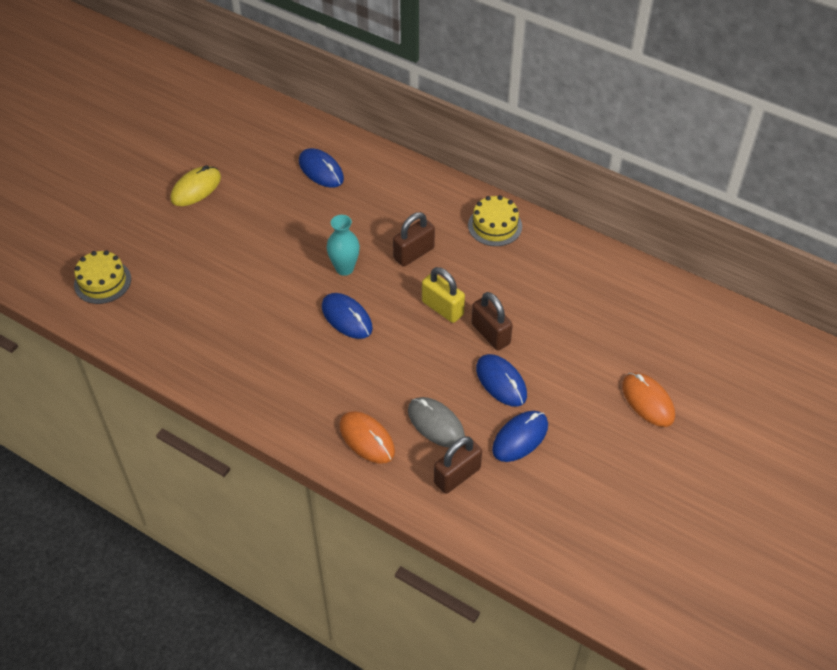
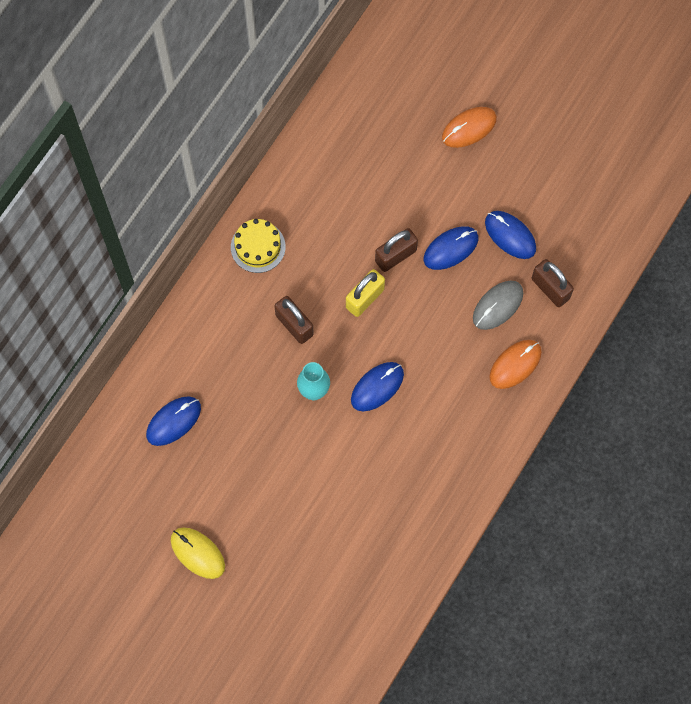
camera: 90 degrees left, 20 degrees up
(102, 281) = (330, 634): yellow cake -> none

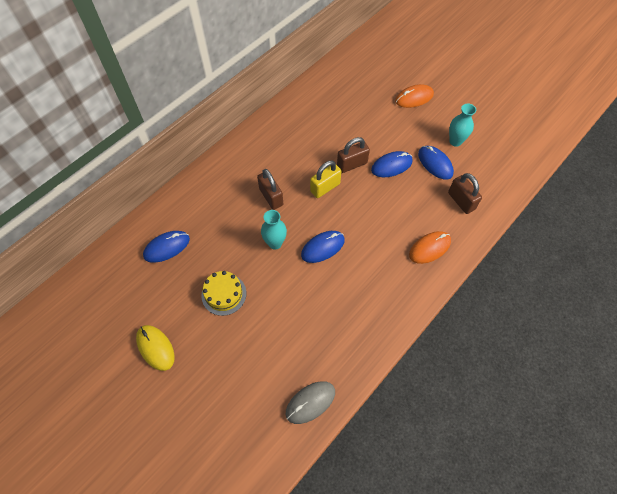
camera: 10 degrees right, 10 degrees down
(258, 247) = (257, 145): yellow cake -> yellow cake (224, 294)
(497, 306) = (421, 206): grey mouse -> grey mouse (310, 402)
(535, 194) = (455, 141): none -> turquoise vase

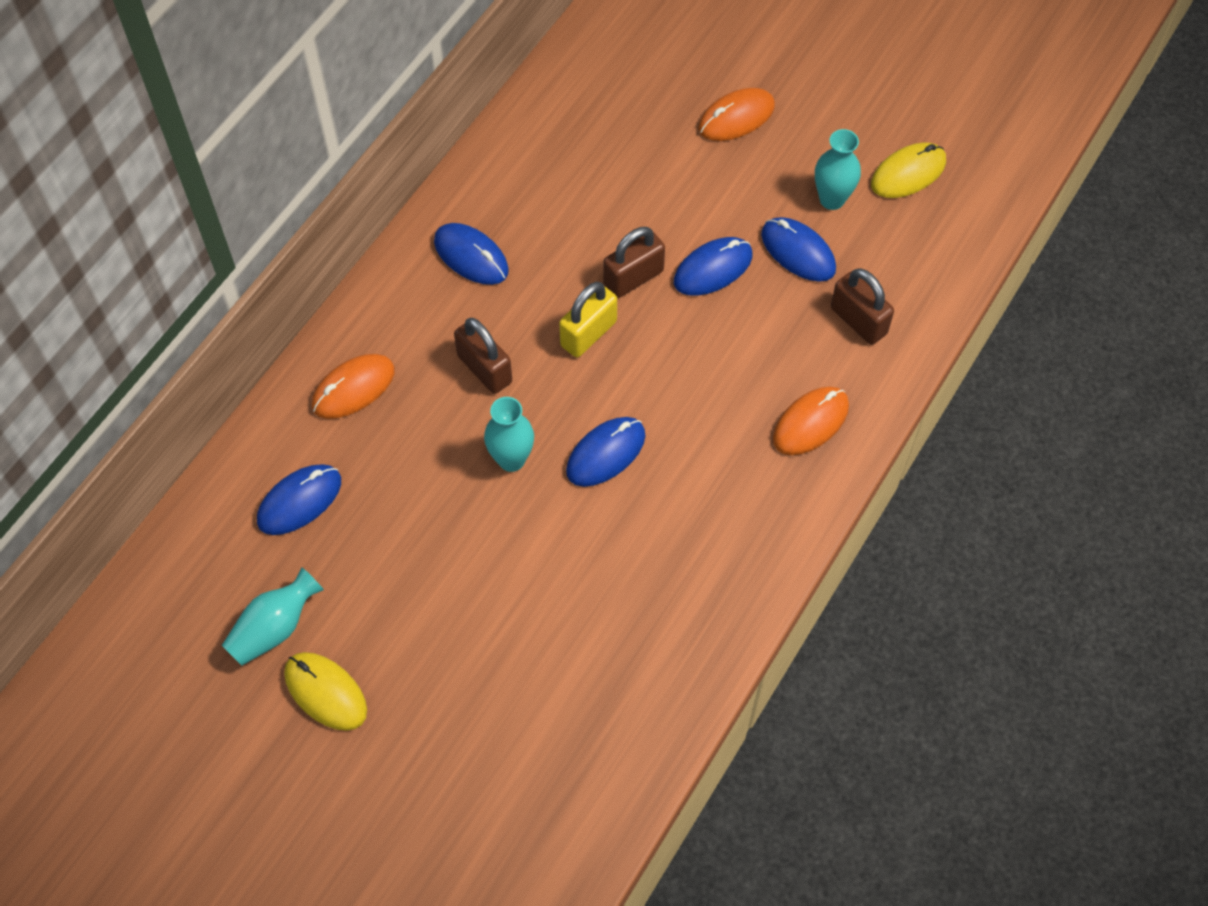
camera: 10 degrees left, 0 degrees up
(138, 309) = (274, 628): none -> turquoise vase
(206, 197) = (353, 388): none -> orange mouse
(224, 294) = (433, 572): yellow cake -> none
(275, 143) = (471, 256): none -> blue mouse
(310, 402) = (635, 739): grey mouse -> none
(495, 134) = (908, 173): none -> yellow mouse

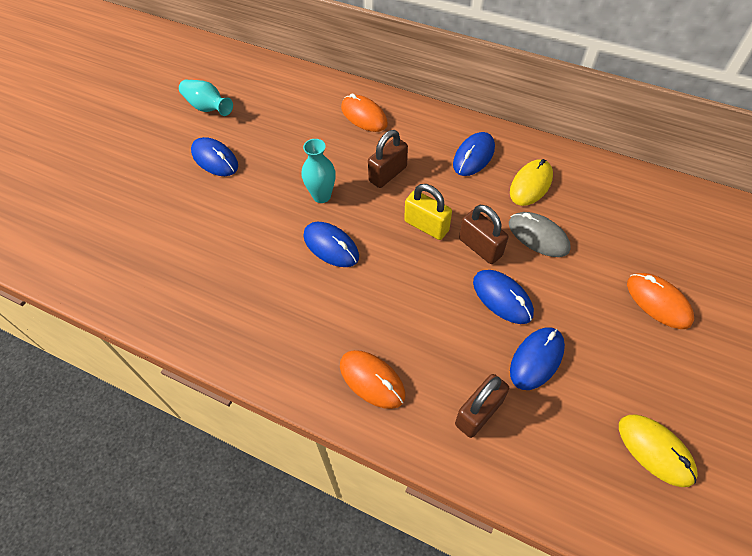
camera: 85 degrees right, 5 degrees down
(299, 501) = (286, 105): blue mouse -> blue mouse (215, 159)
(325, 692) = (167, 133): yellow mouse -> yellow mouse (531, 184)
(625, 211) = (538, 236): none -> grey mouse
(832, 199) = (600, 383): turquoise vase -> none

